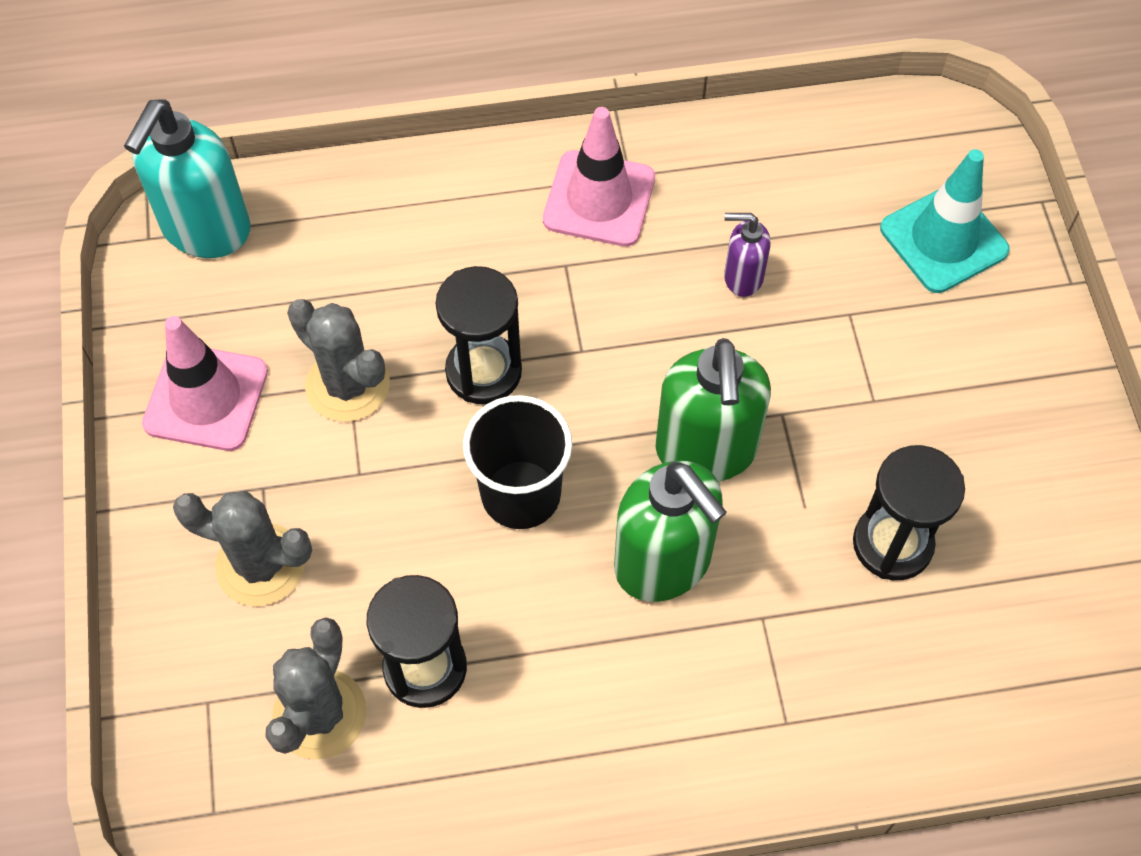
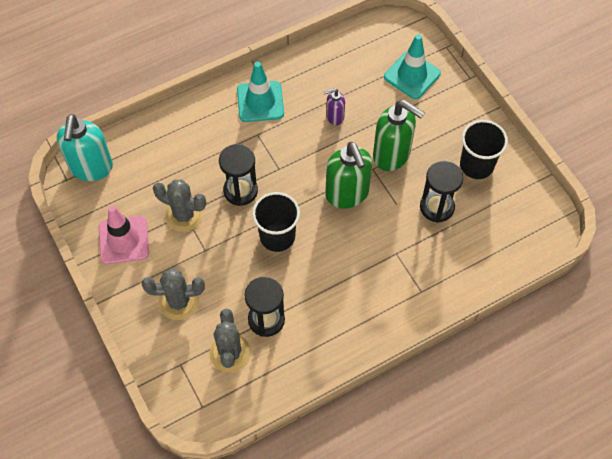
camera: 20 degrees left, 0 degrees up
(599, 199) = (260, 102): pink traffic cone -> turquoise traffic cone
(664, 563) = (348, 245): green soap dispenser -> green soap dispenser (392, 155)
(1016, 479) = (476, 165): none -> black cup

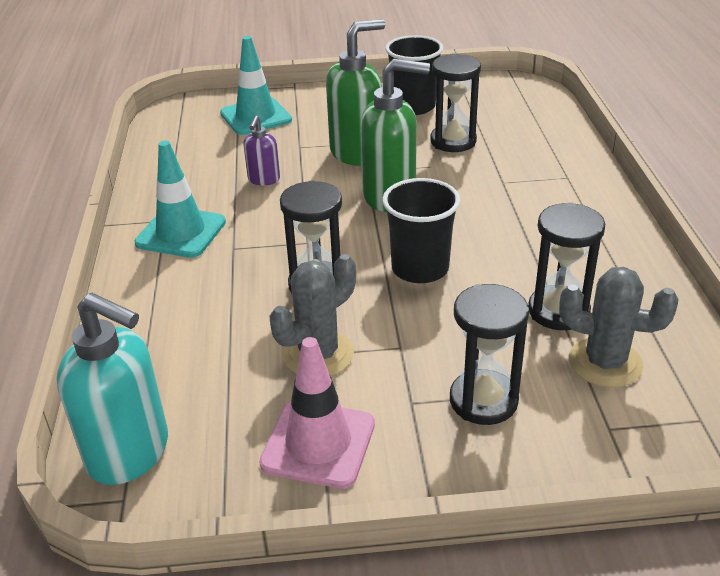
camera: 65 degrees left, 25 degrees down
(178, 301) = (483, 400): grey cactus -> black hourglass

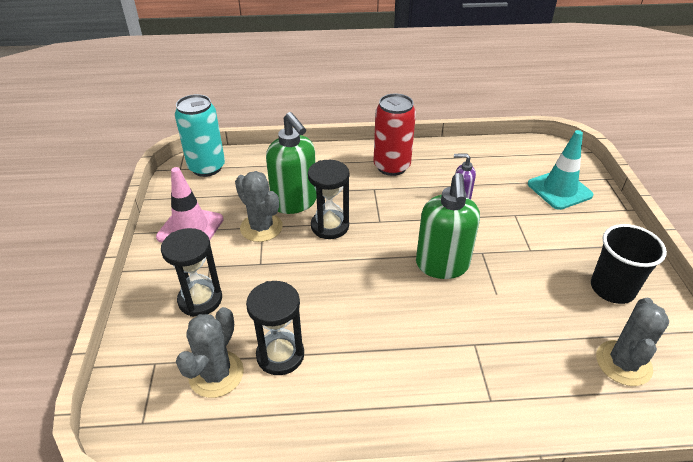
camera: 90 degrees right, 5 degrees up
(130, 454) = (207, 167): turquoise soap dispenser -> turquoise can
(181, 232) = (391, 166): turquoise traffic cone -> red can
(357, 153) = (510, 247): green soap dispenser -> green soap dispenser (295, 202)
(420, 268) = (343, 278): black cup -> none
(453, 141) = (546, 313): black hourglass -> none
(503, 112) = (623, 363): none -> grey cactus

